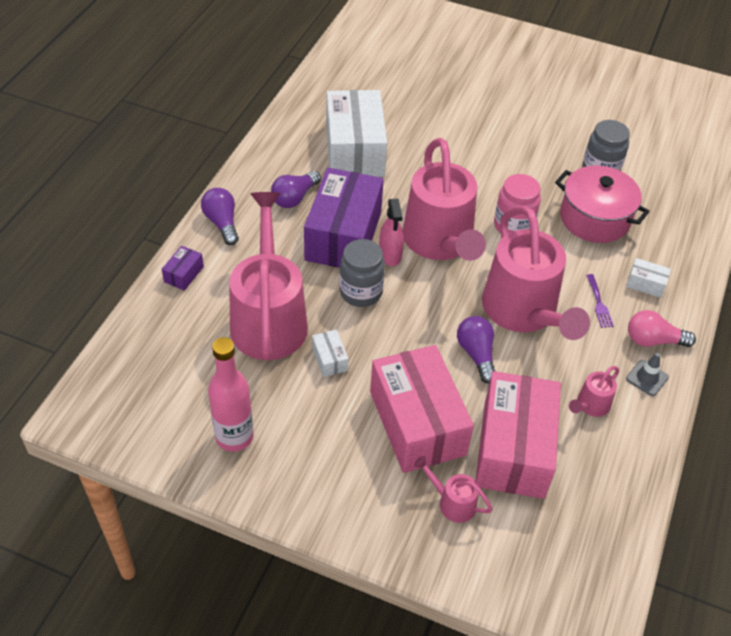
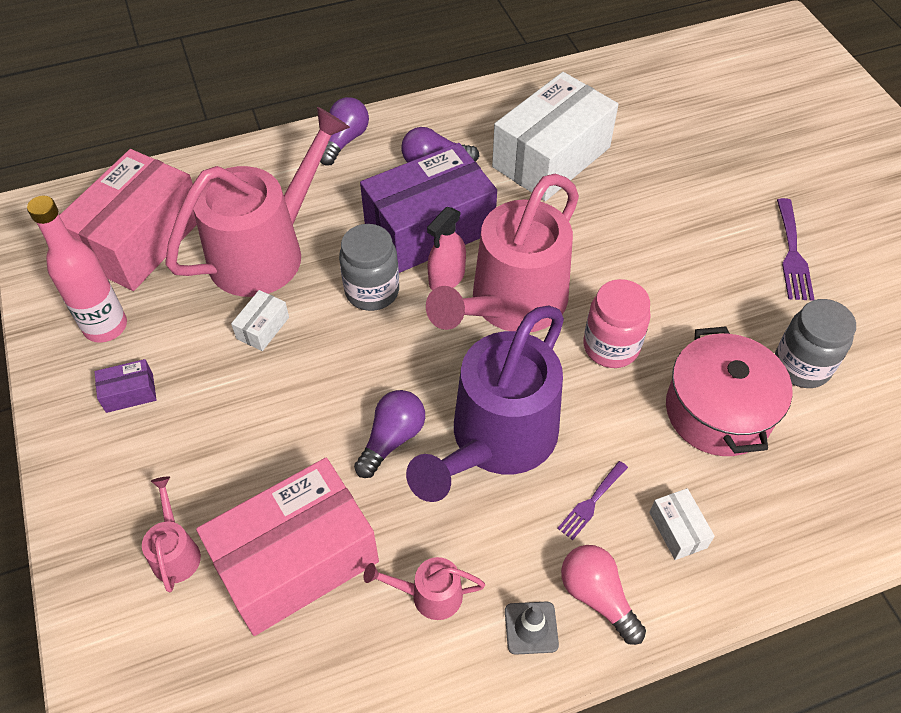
camera: 50 degrees right, 5 degrees up
(183, 274) = (256, 161): purple box -> purple box (129, 393)
(417, 423) = (250, 451): pink box -> pink box (140, 239)
(524, 313) = (496, 441): pink watering can -> purple watering can
(532, 119) = (792, 254): none -> purple fork

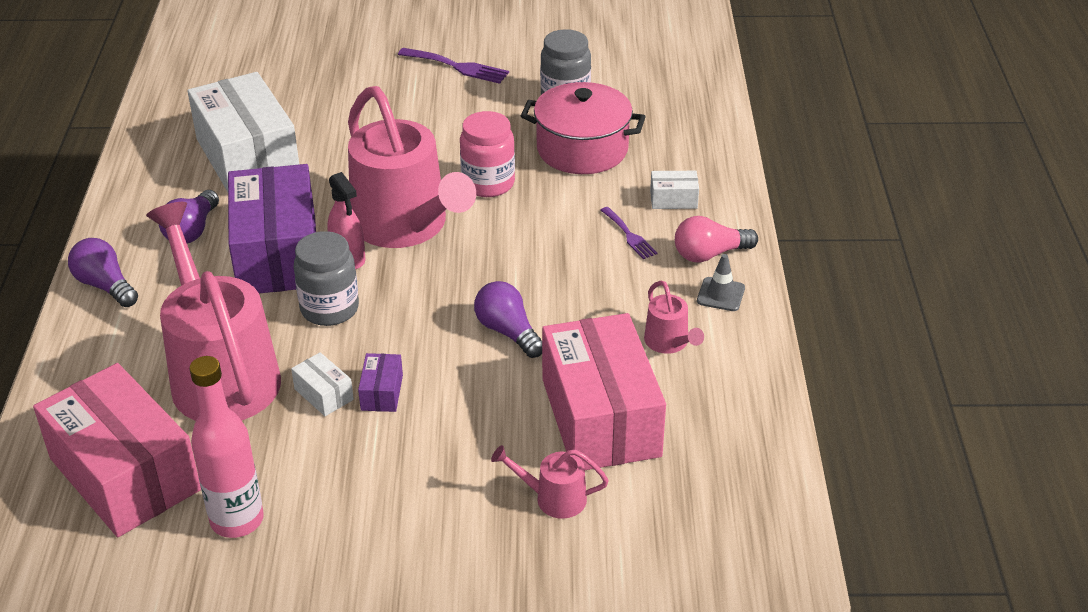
camera: 70 degrees left, 15 degrees down
(129, 393) = (343, 510): purple box -> purple box (381, 392)
(429, 595) = (669, 343): pink watering can -> pink watering can turned 45 degrees counterclockwise
(496, 441) = (544, 271): purple watering can -> none

